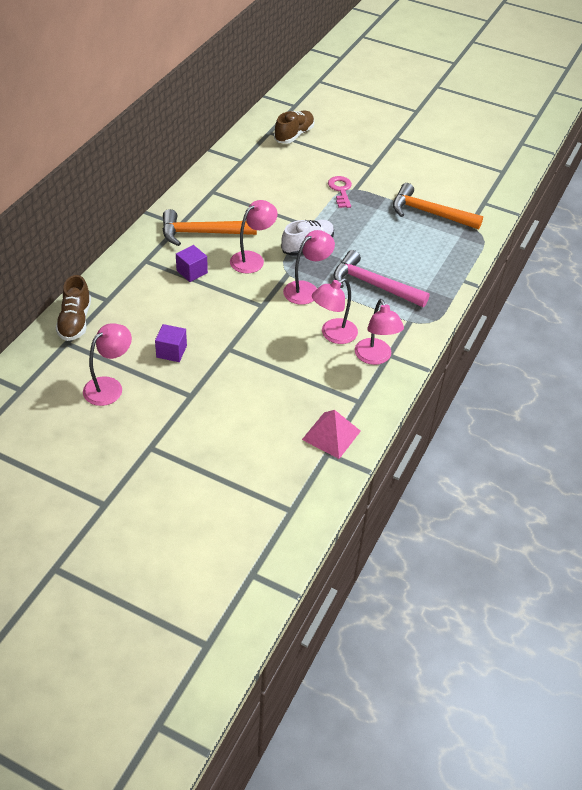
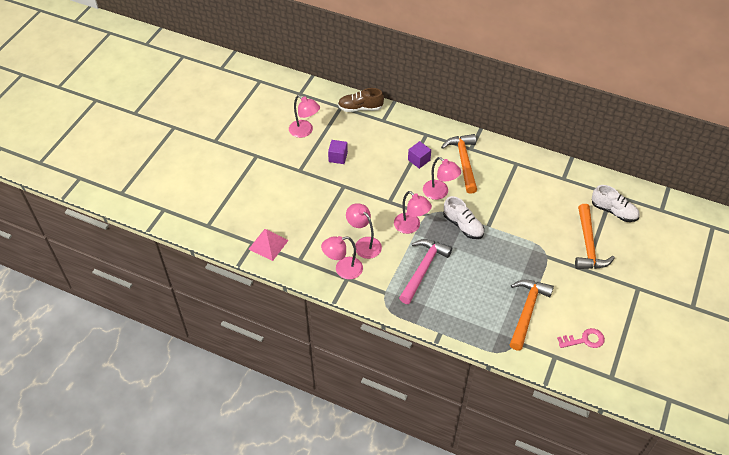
camera: 90 degrees right, 5 degrees up
(294, 135) = (613, 211): brown shoe -> white shoe
(340, 159) = (588, 245): none -> orange hammer
(340, 190) = (541, 246): pink key -> pink key (584, 340)

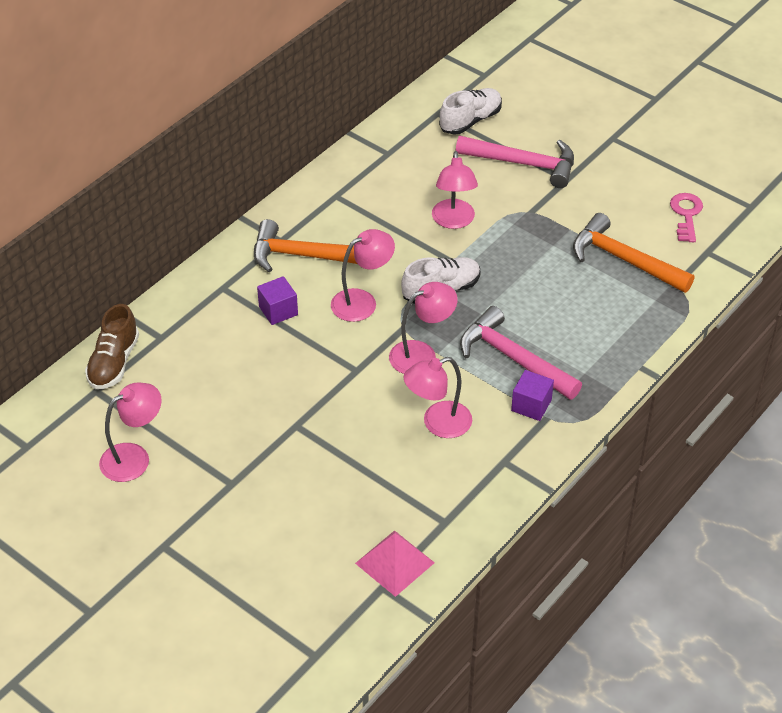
camera: 75 degrees left, 5 degrees down
(338, 157) = (223, 420): purple cube -> purple cube (531, 405)
(343, 269) = (484, 463): pink lamp -> pink lamp (453, 221)
(588, 245) = (523, 164): orange hammer -> pink hammer

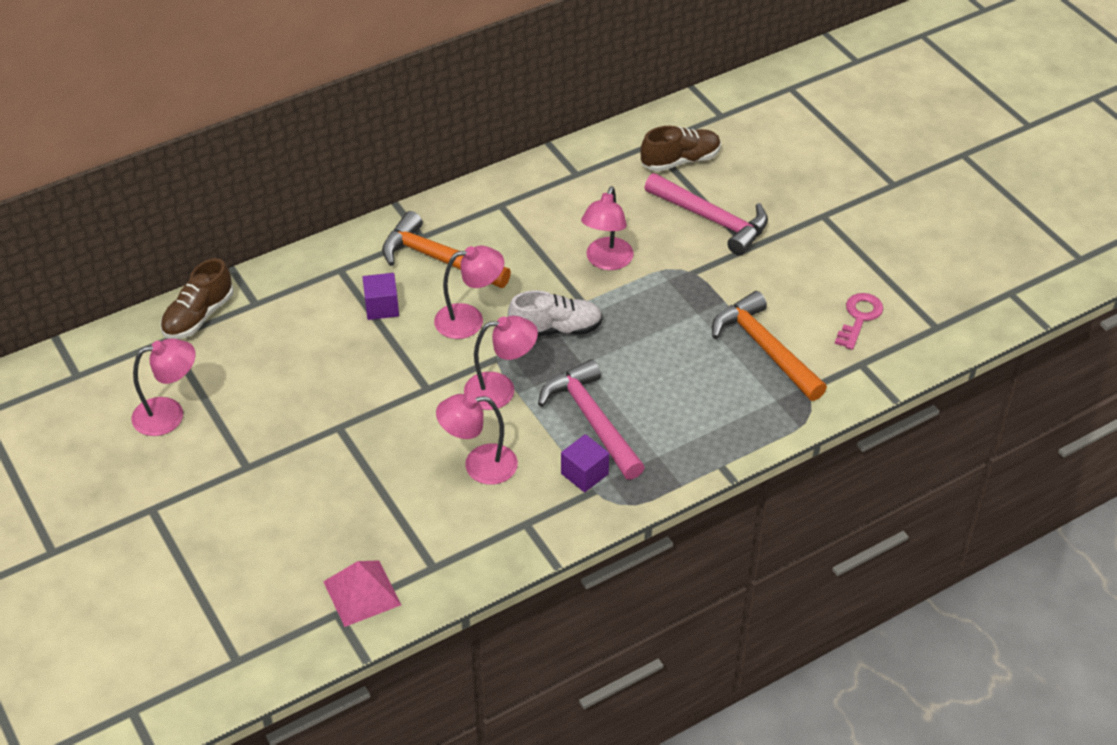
camera: 20 degrees right, 0 degrees up
(470, 121) = (680, 161): white shoe -> brown shoe

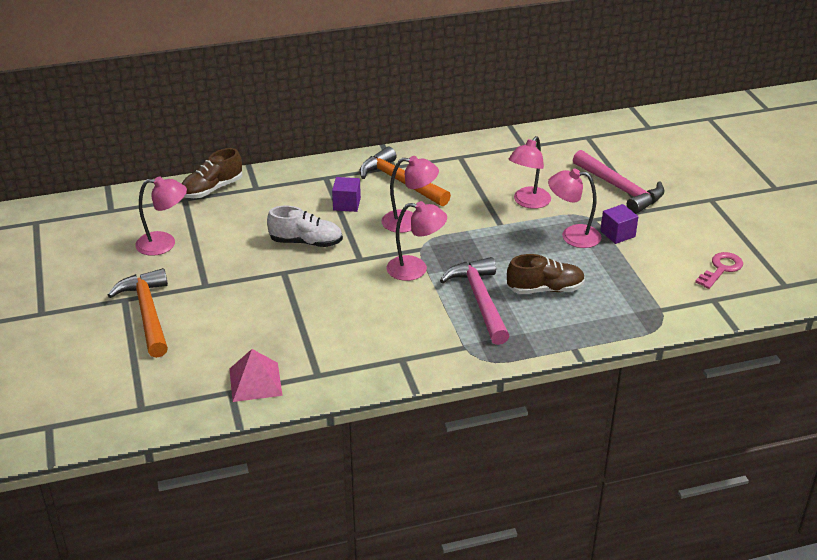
camera: 15 degrees right, 10 degrees down
(479, 465) = (380, 314): pink lamp -> pink lamp (572, 236)
(555, 329) = (473, 238): white shoe -> white shoe (306, 242)
(584, 474) = (461, 334): purple cube -> purple cube (617, 234)
(680, 161) = (607, 150): brown shoe -> brown shoe (545, 289)
(765, 348) = (636, 277): orange hammer -> orange hammer (147, 313)

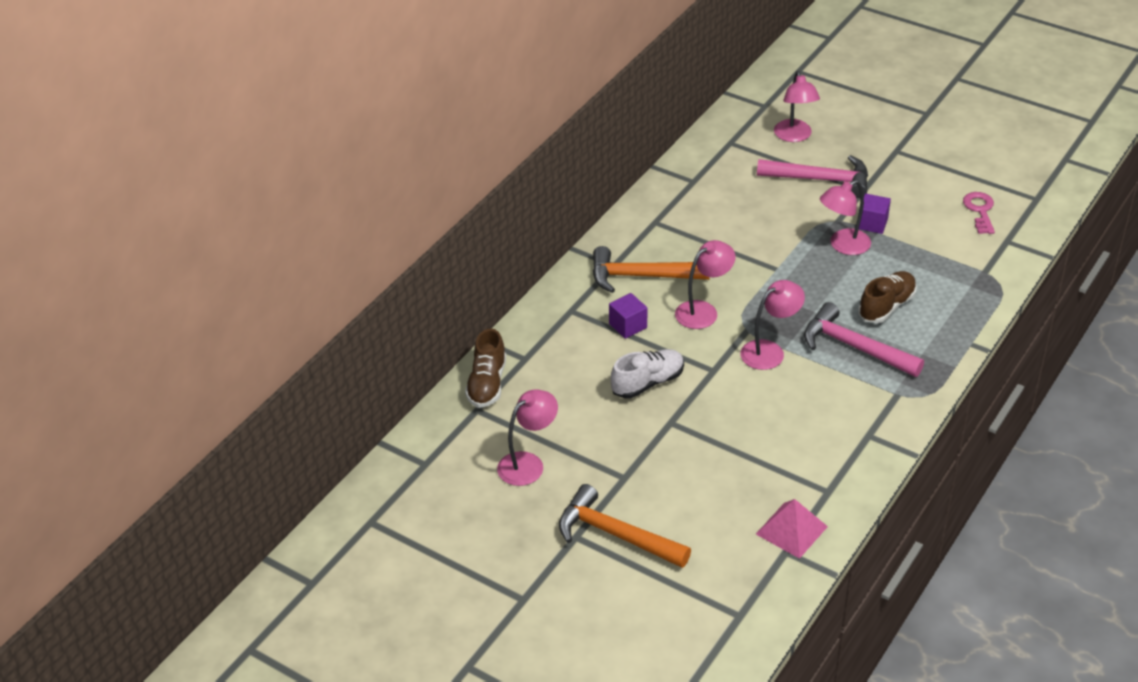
camera: 40 degrees left, 5 degrees up
(528, 202) = (769, 234): pink lamp -> pink lamp (794, 136)

